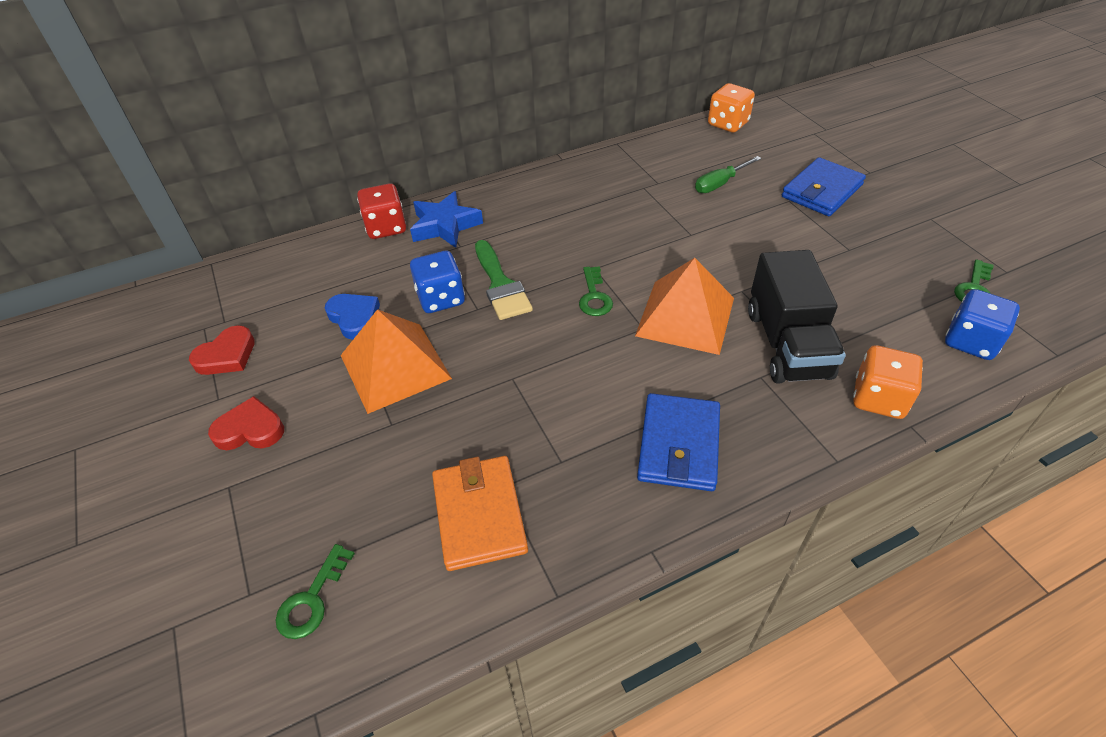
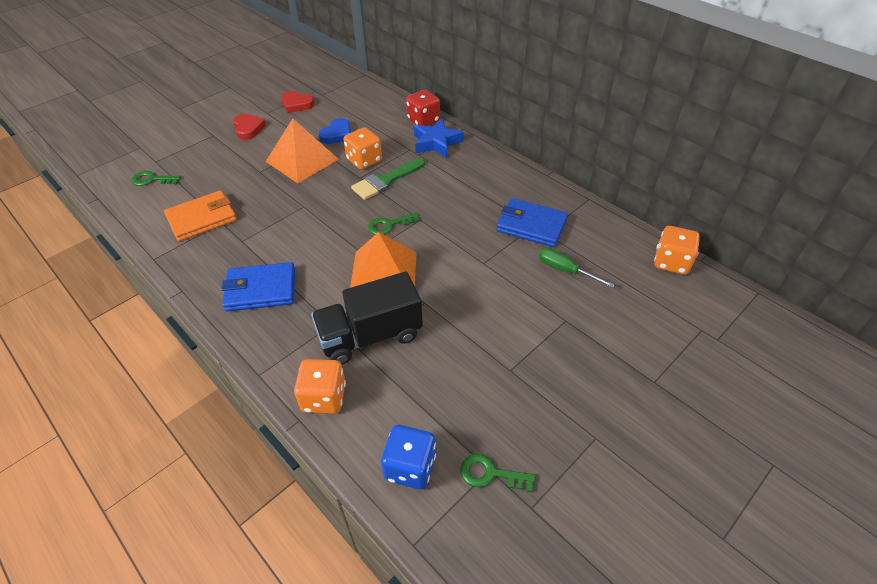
camera: 70 degrees right, 0 degrees up
(441, 298) = (364, 160): blue dice -> orange dice
(822, 191) = (595, 343): blue wallet -> blue wallet (531, 225)

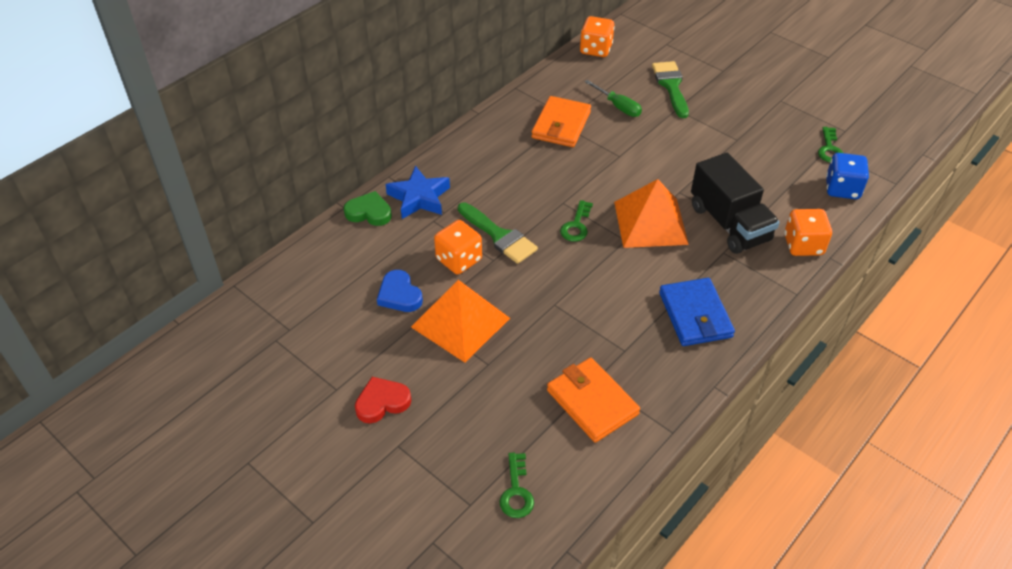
camera: 95 degrees left, 0 degrees up
(297, 104) = (315, 355): red heart -> none
(337, 134) = (399, 295): blue heart -> blue heart turned 150 degrees counterclockwise
(389, 225) = (576, 225): green key -> green key turned 45 degrees clockwise
(423, 120) = (369, 212): red dice -> green heart
(531, 225) = (561, 125): blue wallet -> orange wallet
(565, 270) = (618, 106): green screwdriver -> green screwdriver turned 75 degrees counterclockwise
(610, 321) = (671, 86): none -> green brush

